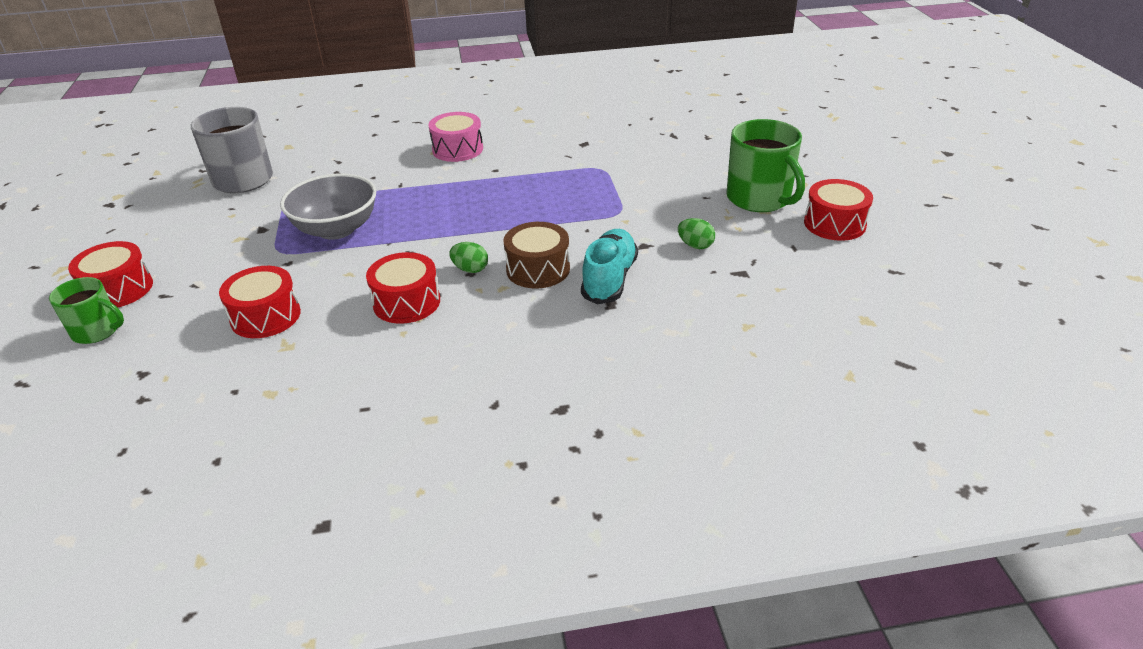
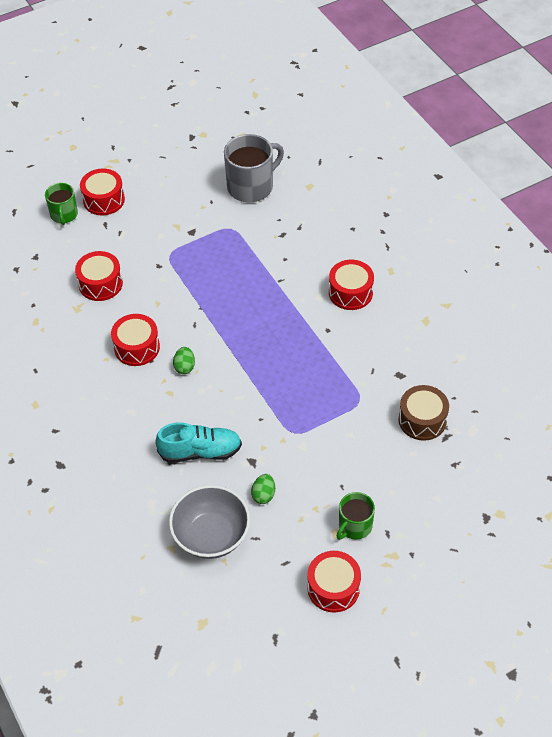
camera: 70 degrees right, 15 degrees up
(336, 229) = (206, 271): grey bowl -> grey bowl (211, 535)
(457, 149) = (350, 292): pink drum -> red drum
(538, 269) = (198, 405): brown drum -> brown drum (422, 420)
(760, 198) = (354, 526): green mug -> green mug, size x0.60

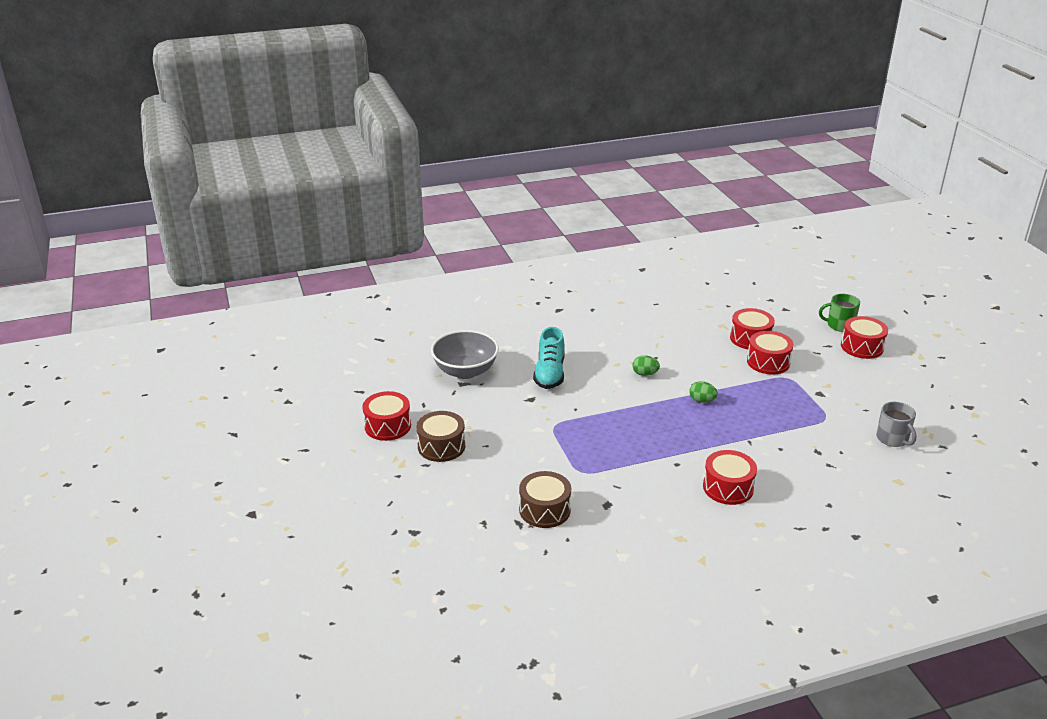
camera: 100 degrees right, 20 degrees down
(137, 347) = (672, 351): red drum -> red drum (768, 362)
(251, 186) = (892, 439): grey mug -> grey mug, size x0.60
(263, 495) = (494, 401): green egg -> green egg (702, 400)
(354, 526) = (441, 446): green mug -> brown drum

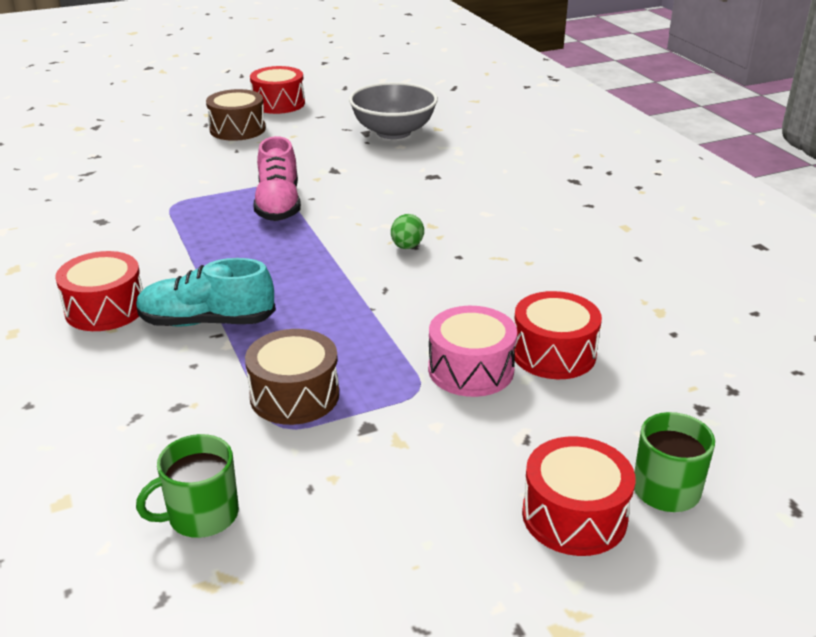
camera: 85 degrees right, 0 degrees up
(544, 510) = (105, 185): brown drum -> brown drum (294, 395)
(549, 373) = (396, 179): turquoise shoe -> turquoise shoe (207, 322)
(585, 423) = (278, 204): none -> pink shoe
(702, 400) = (335, 294): green egg -> none
(768, 362) = (471, 369): red drum -> pink drum
(892, 439) = (201, 515): grey mug -> green mug

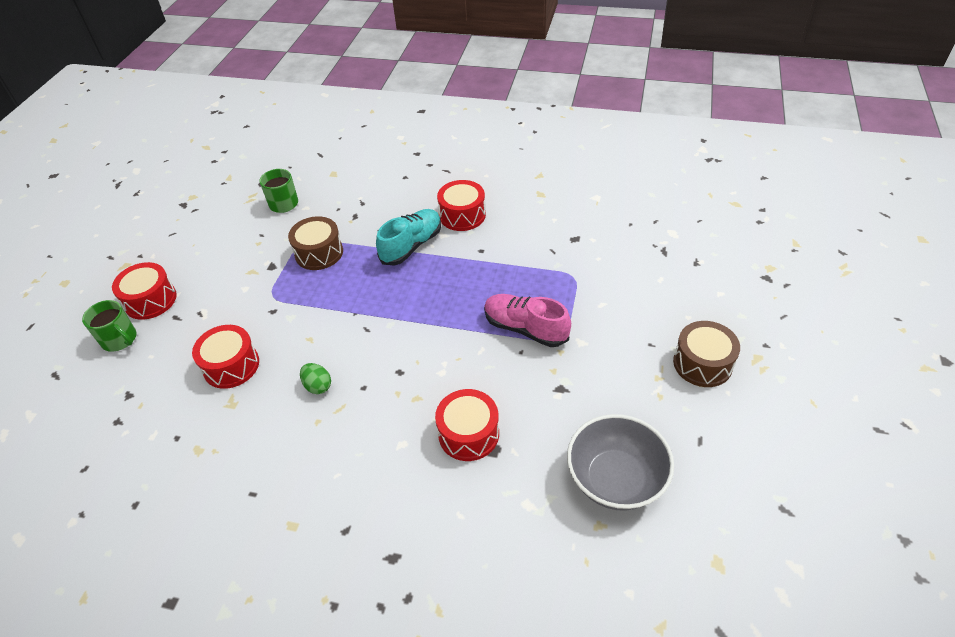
camera: 130 degrees right, 15 degrees up
(278, 103) = (759, 423): red drum -> red drum (468, 434)
(407, 247) = (402, 367): green egg -> green egg (318, 386)
(471, 369) = (261, 323): pink drum -> none

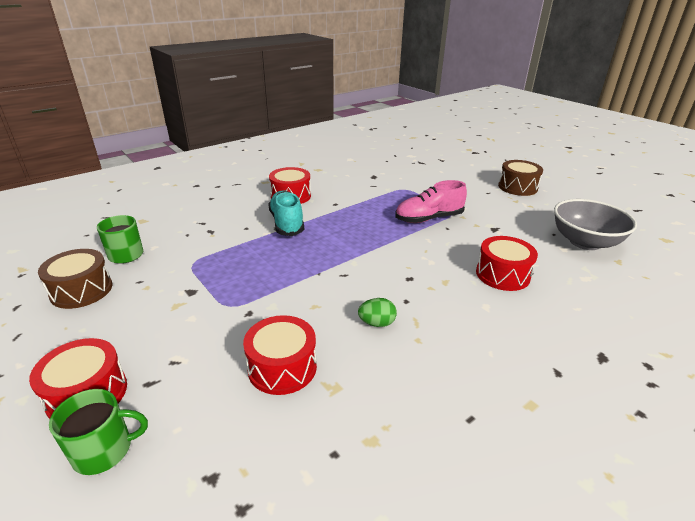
camera: 55 degrees left, 15 degrees down
(319, 253) = (221, 262): brown drum -> brown drum (81, 290)

